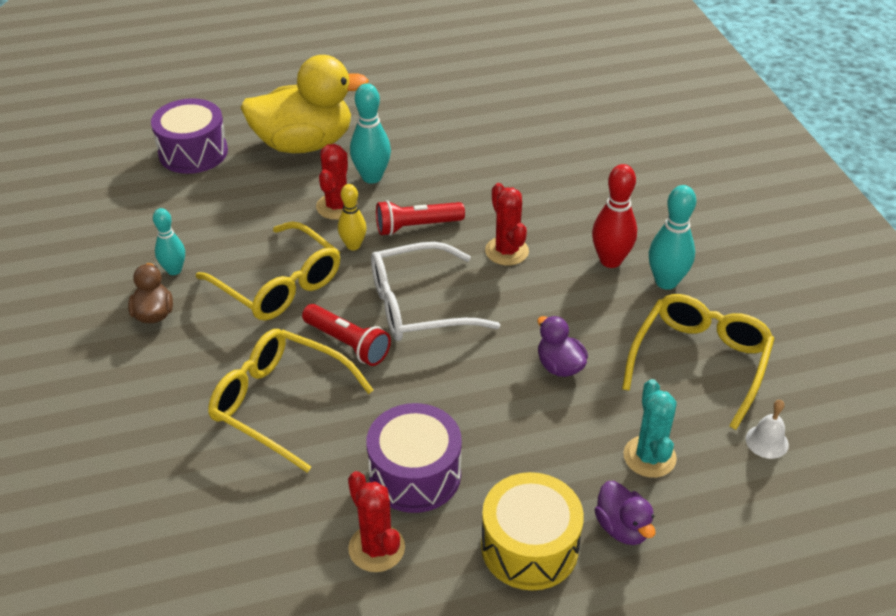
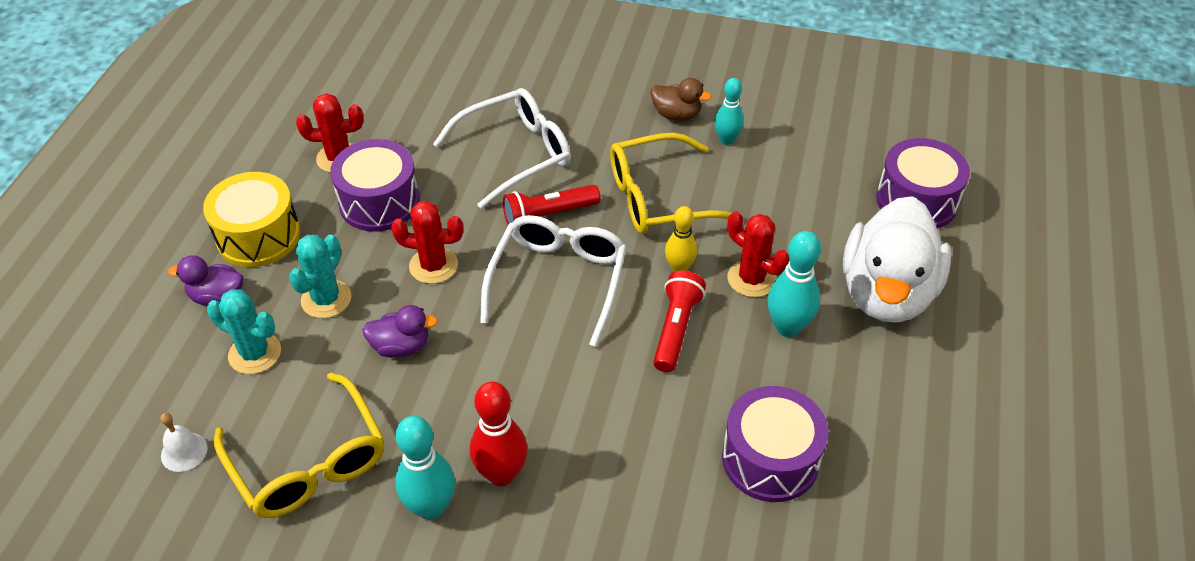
camera: 120 degrees right, 5 degrees up
(279, 403) = (516, 154): yellow glasses -> white glasses
(304, 144) = (886, 293): yellow duck -> white duck
(488, 154) = (770, 459): none -> purple drum
(506, 251) = (584, 387): red cactus -> red cactus (433, 266)
(556, 443) = (326, 299): none -> turquoise cactus

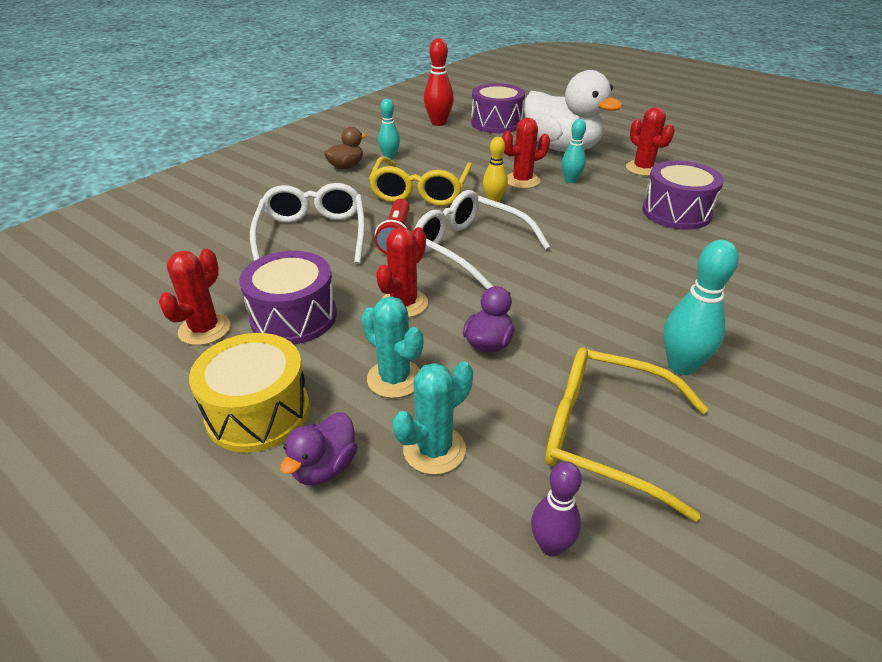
camera: 65 degrees left, 10 degrees down
(184, 452) = (551, 545): white bell -> purple bowling pin
(309, 462) = (605, 435): yellow glasses -> yellow glasses turned 150 degrees counterclockwise
(501, 474) = (656, 320): red bowling pin -> red bowling pin (438, 123)
(676, 329) = (549, 215): red flashlight -> none
(787, 327) = (570, 180): turquoise bowling pin -> turquoise bowling pin, size x0.66
(886, 399) = (643, 168): none -> red cactus

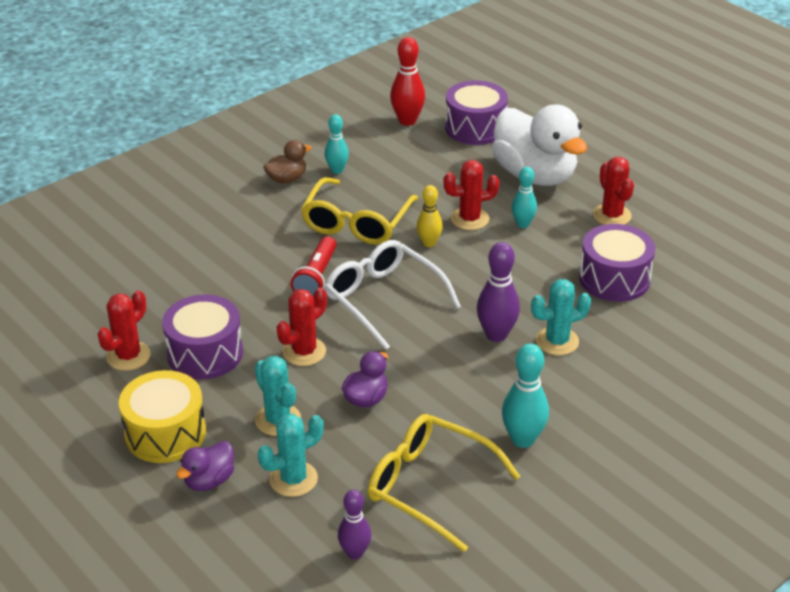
camera: 10 degrees right, 0 degrees up
(312, 234) = (236, 266): white glasses -> none
(595, 268) = (496, 335): none -> purple bowling pin
(657, 267) = (557, 341): none -> turquoise cactus

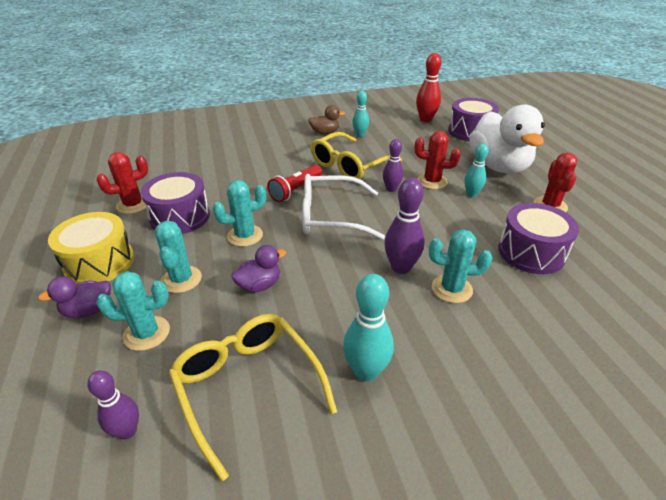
camera: 25 degrees right, 0 degrees up
(304, 352) = (245, 236): red cactus -> turquoise cactus
(383, 299) = (330, 216): white glasses -> white glasses turned 75 degrees counterclockwise
(429, 243) = (391, 189): yellow bowling pin -> purple bowling pin

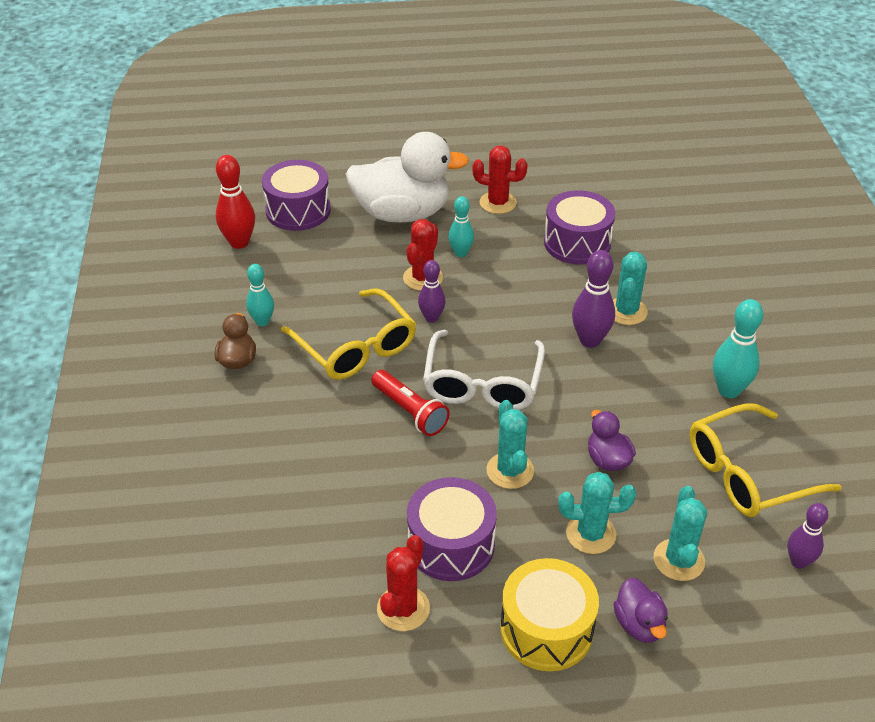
camera: 80 degrees left, 5 degrees up
(133, 205) = (403, 608): red cactus -> red cactus turned 45 degrees clockwise

